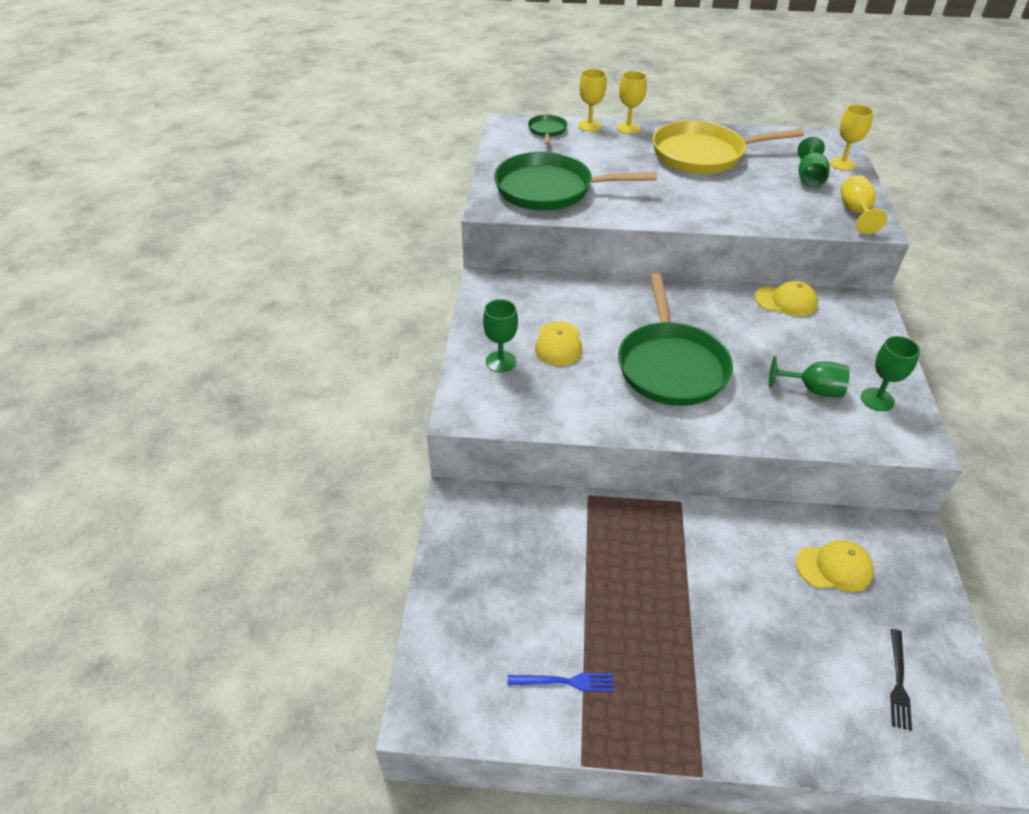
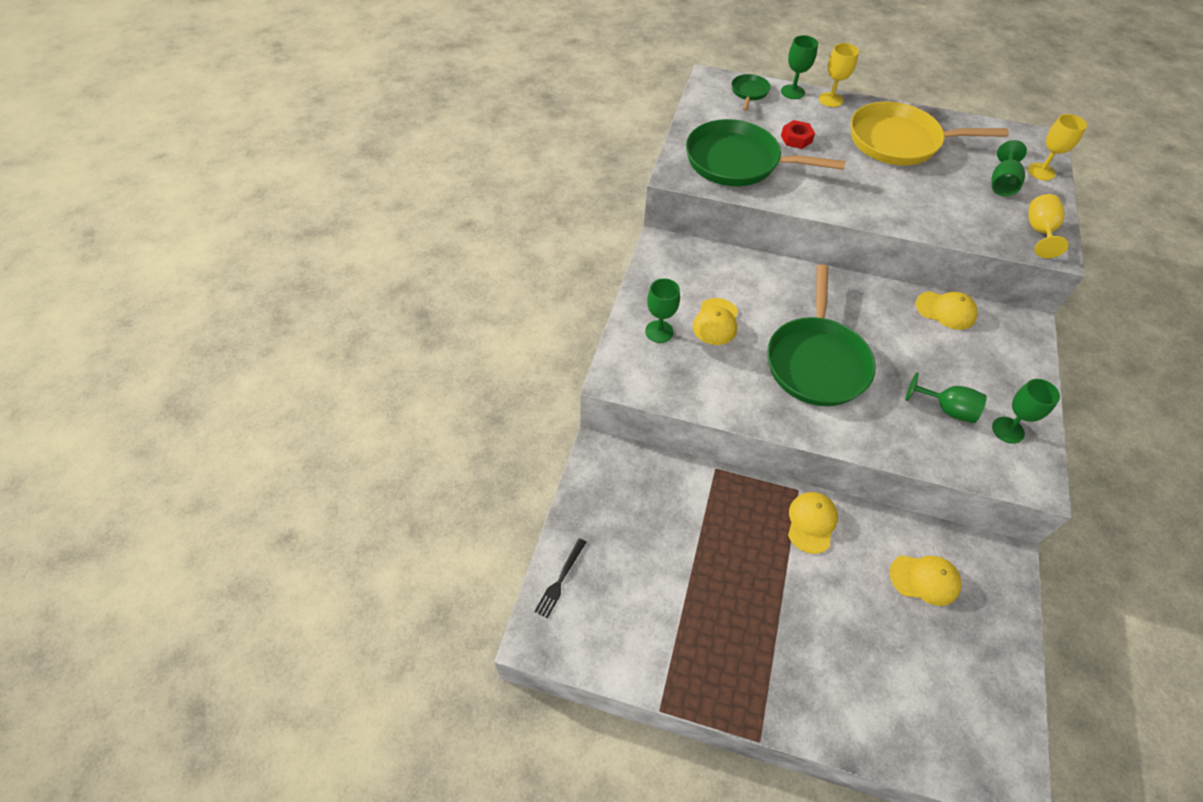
camera: 10 degrees right, 10 degrees up
(565, 682) = (660, 636): blue fork -> none
(589, 126) = (792, 92): yellow goblet -> green goblet
(603, 164) = (796, 139): none -> red nut
(702, 532) = (811, 523): none -> yellow cap
(898, 682) = (955, 696): black fork -> black fork (560, 580)

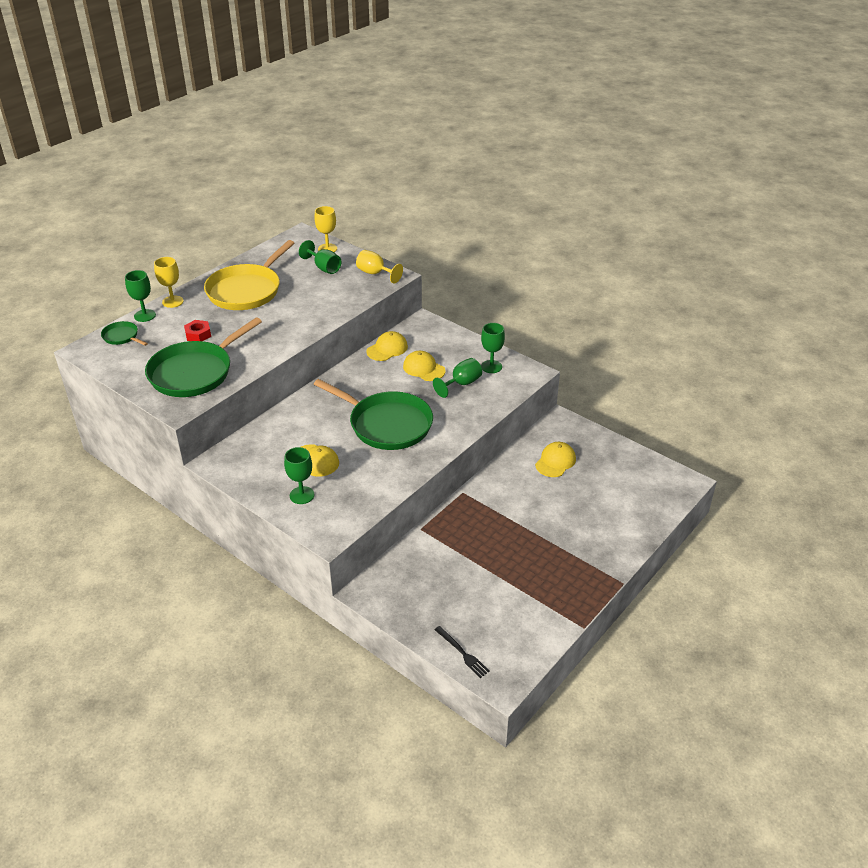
camera: 65 degrees left, 15 degrees down
(811, 523) = (490, 496): yellow cap -> yellow cap (424, 368)

